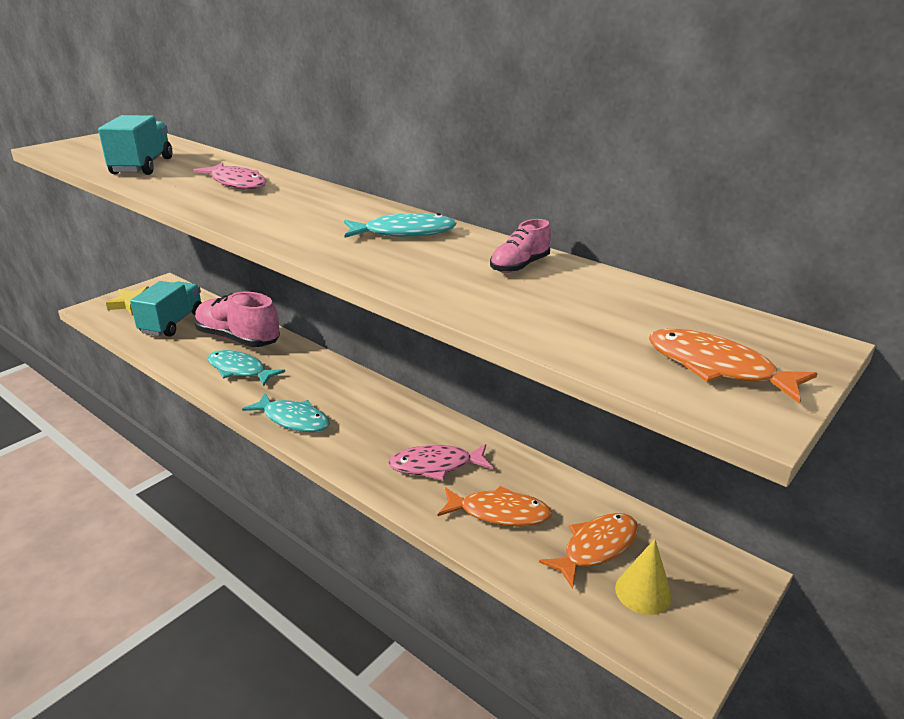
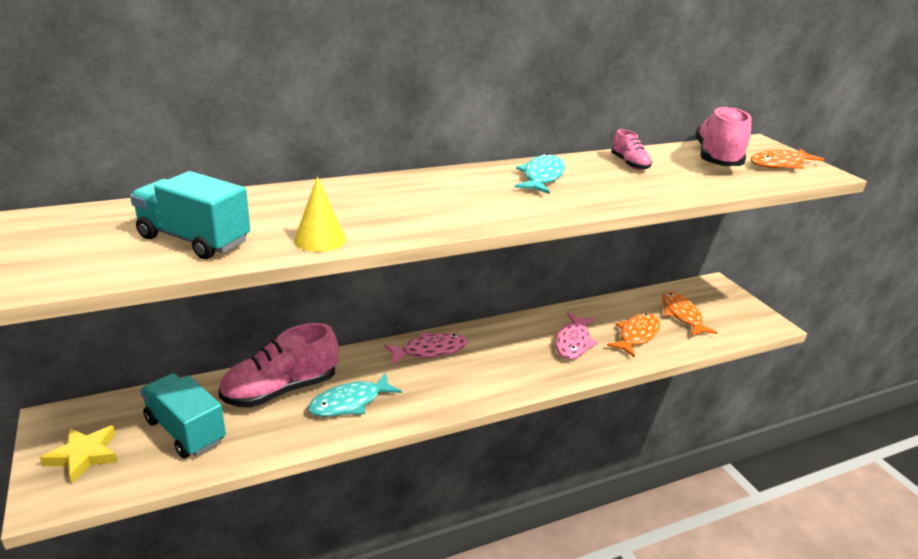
camera: 65 degrees left, 0 degrees up
(236, 183) = (336, 206): pink fish -> pink fish (430, 350)
(293, 419) = (465, 391): turquoise fish -> none
(643, 592) = (721, 315): yellow cone -> yellow cone (320, 239)
(647, 316) = (717, 159): none -> pink shoe

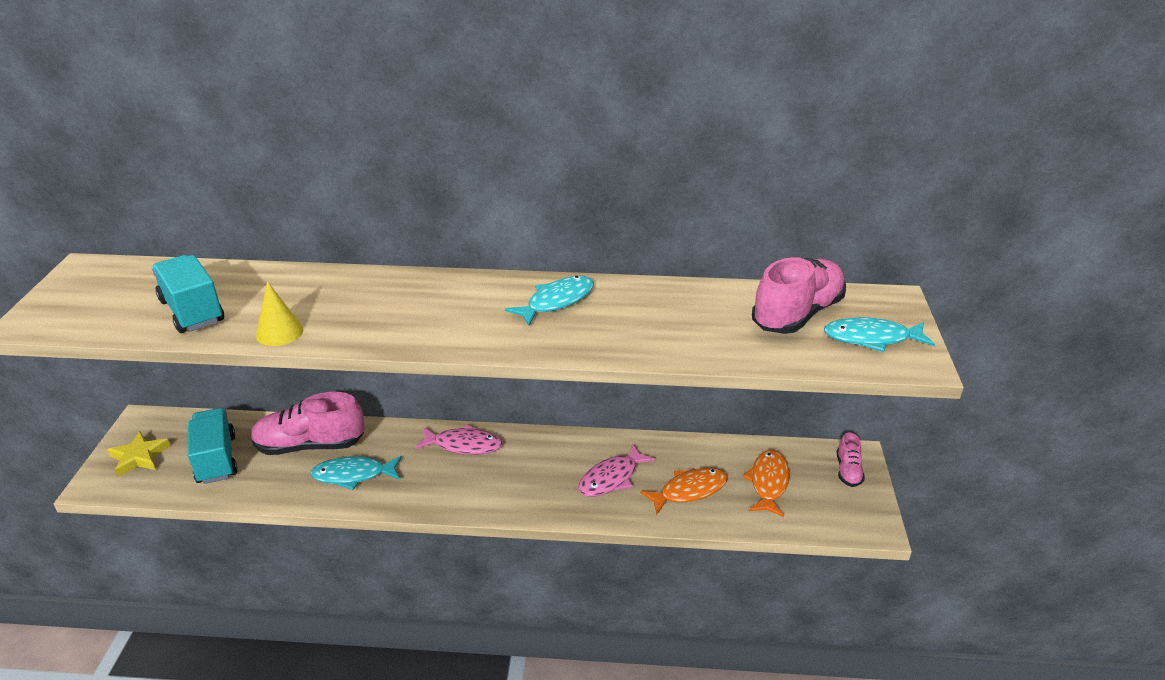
camera: 30 degrees right, 5 degrees up
(629, 164) = (676, 302): pink shoe -> pink shoe (848, 471)
(780, 164) = (871, 338): orange fish -> turquoise fish

